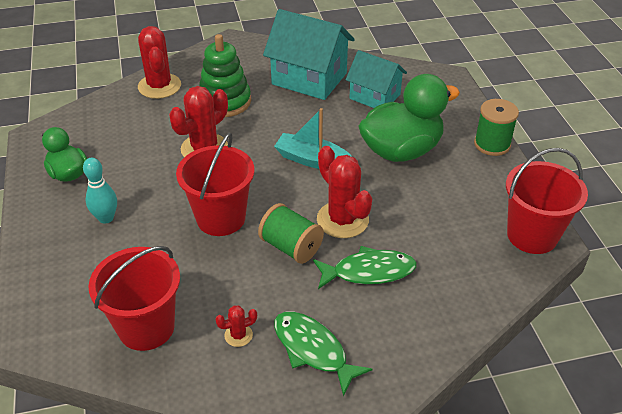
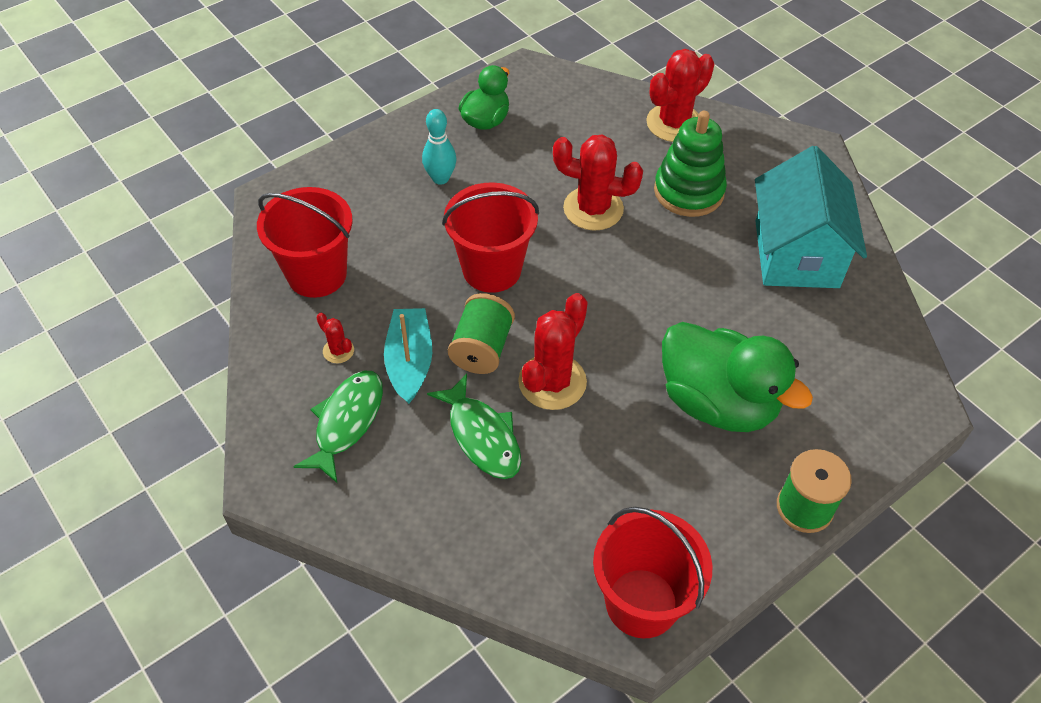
camera: 65 degrees right, 10 degrees up
(312, 160) = (638, 315): turquoise boat -> turquoise boat (409, 362)
(375, 96) = (811, 337): turquoise house -> none

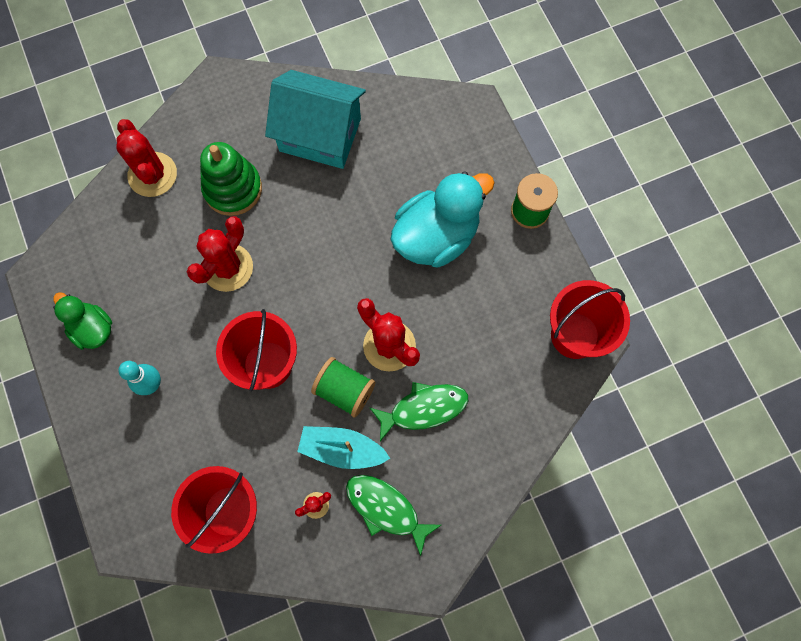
camera: 75 degrees left, 20 degrees up
(717, 402) = (436, 236): green duck -> turquoise duck

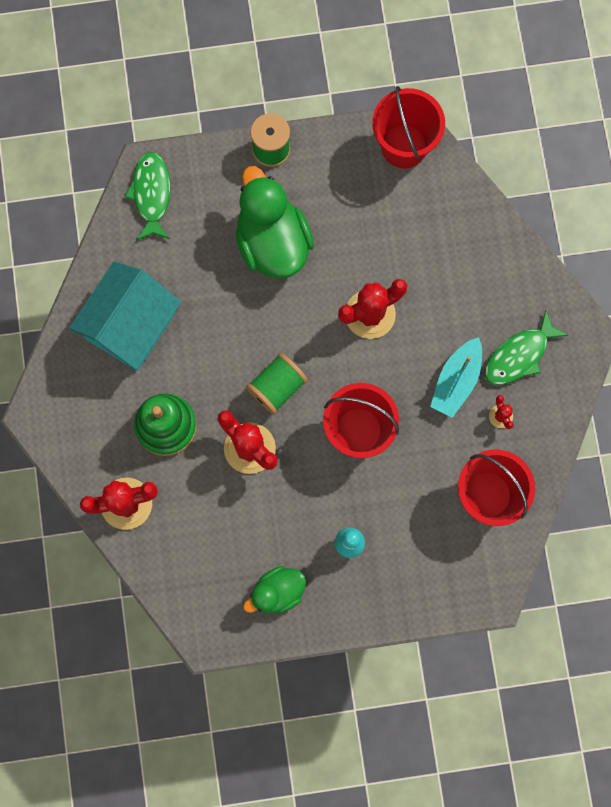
camera: 75 degrees left, 5 degrees up
(344, 390) = (402, 365): green spool -> green spool (277, 387)
(424, 409) = (437, 299): green fish -> green fish (151, 194)
(436, 236) = (272, 242): turquoise duck -> green duck

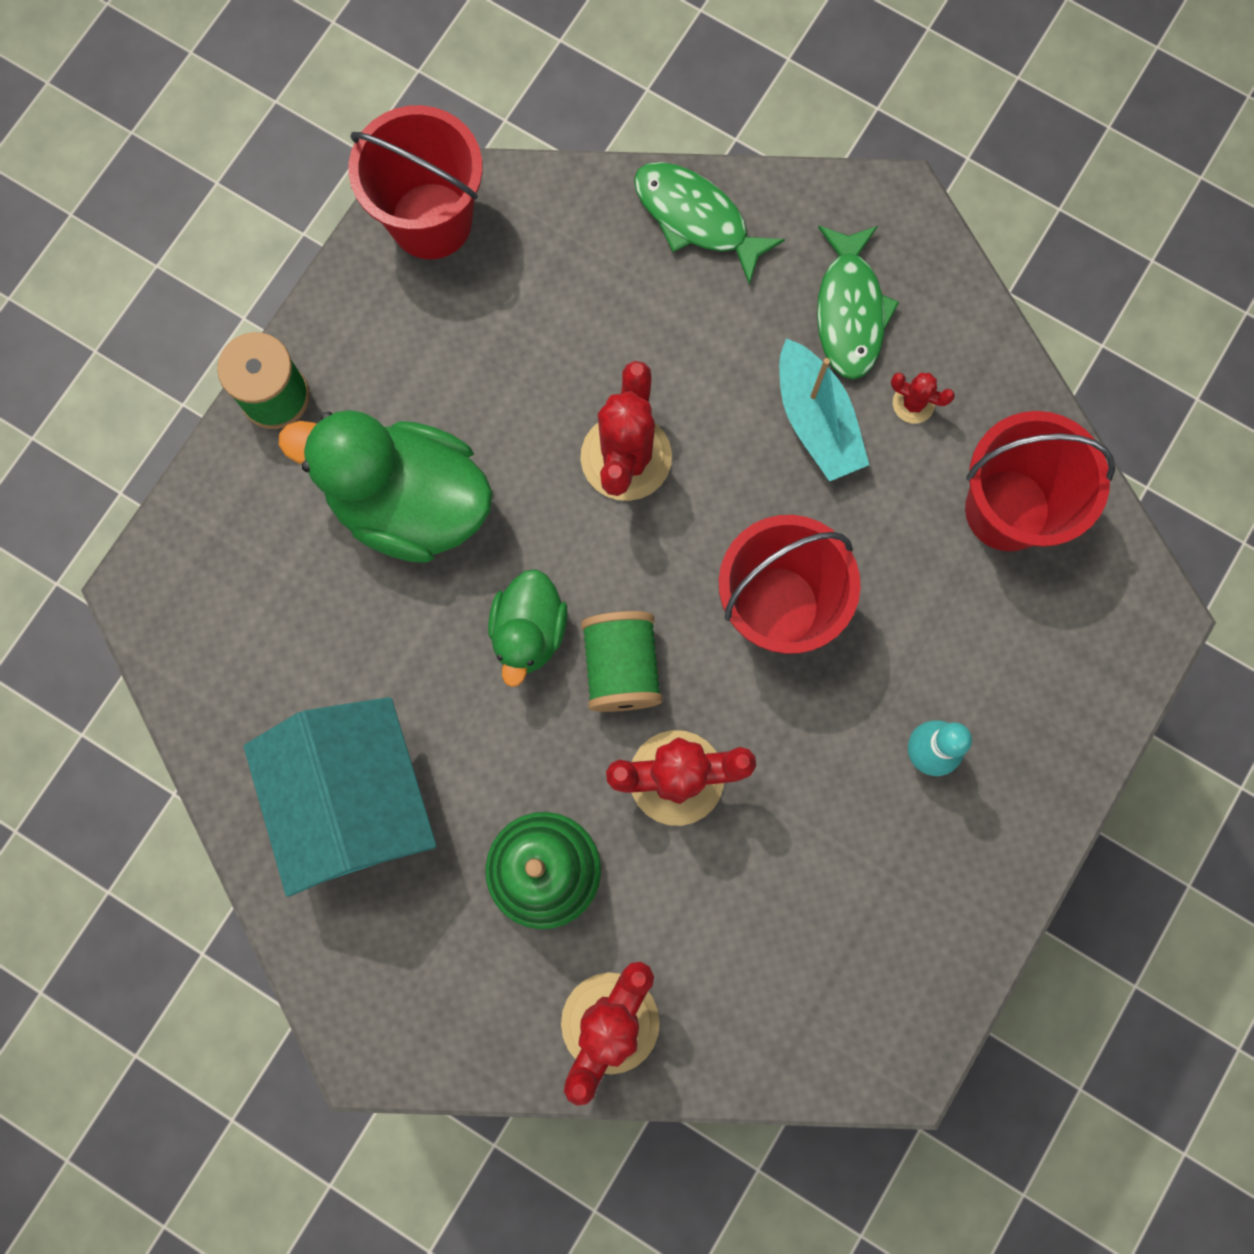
camera: 50 degrees left, 0 degrees up
(151, 194) = (190, 613): green fish -> green fish (696, 218)
(277, 592) = (915, 908): green duck -> green duck (529, 632)

